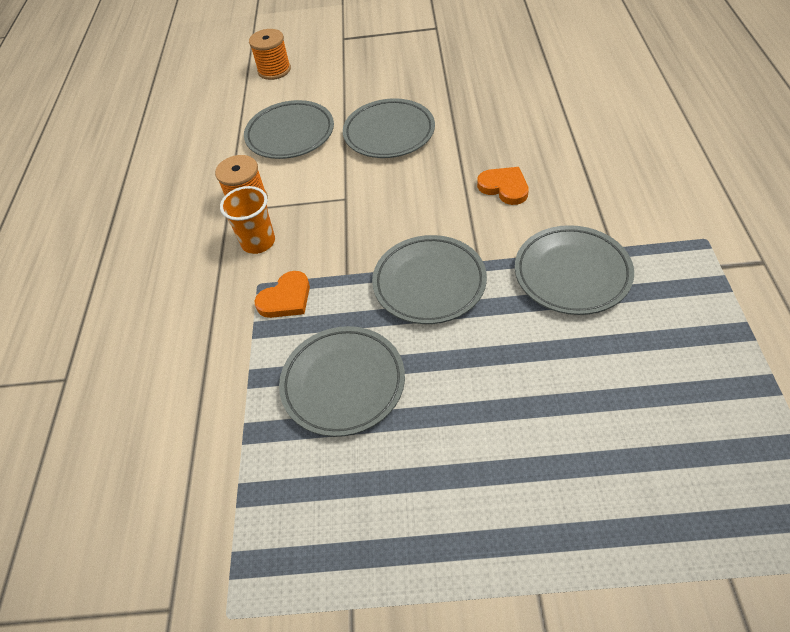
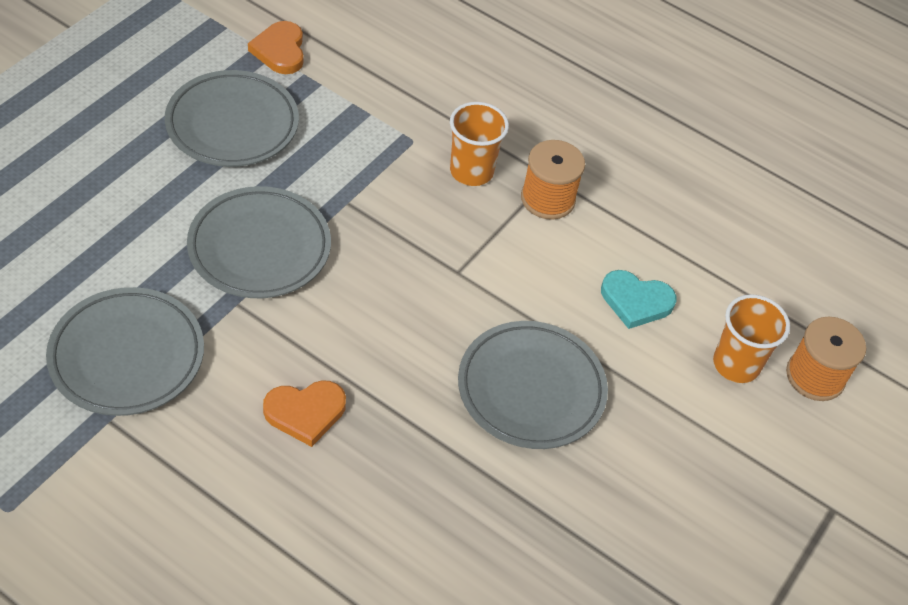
camera: 115 degrees right, 0 degrees up
(286, 298) = (370, 147): orange heart -> orange heart (280, 51)
(290, 134) = (636, 301): grey plate -> turquoise heart
(294, 90) = (736, 364): none -> orange cup

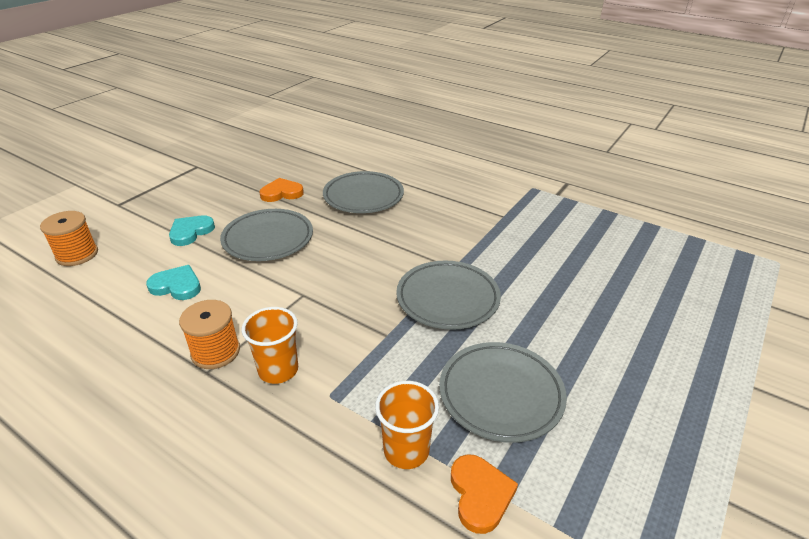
camera: 175 degrees left, 15 degrees down
(127, 356) = (508, 240): grey plate -> grey plate (363, 196)
(305, 413) = (400, 223): orange heart -> orange heart (281, 193)
(665, 417) = (191, 232): none -> turquoise heart
(736, 364) = (127, 257): orange cup -> orange cup (406, 450)

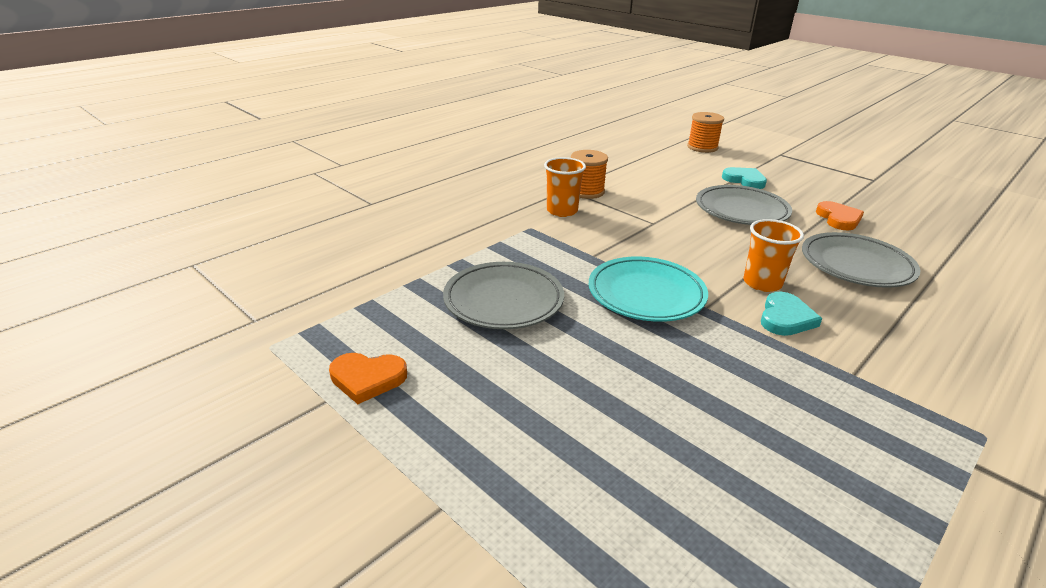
camera: 100 degrees right, 5 degrees down
(177, 286) = (665, 178): turquoise heart -> turquoise heart (785, 318)
(406, 450) = (467, 251): orange cup -> orange cup (762, 283)
(447, 299) = (646, 294): grey plate -> turquoise plate
(480, 494) = (415, 274): orange heart -> orange heart (367, 379)

